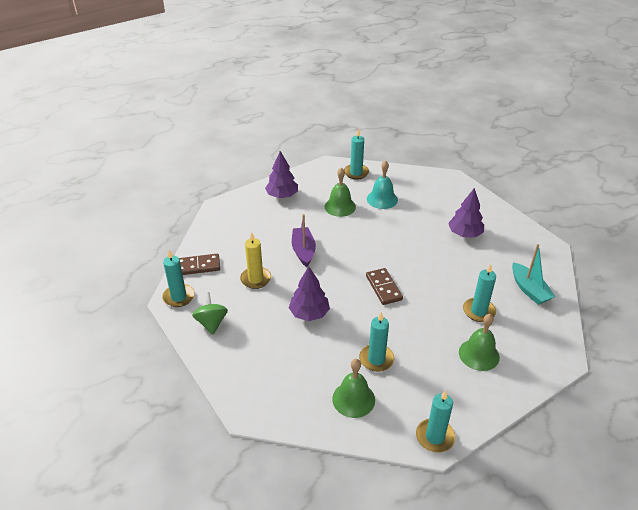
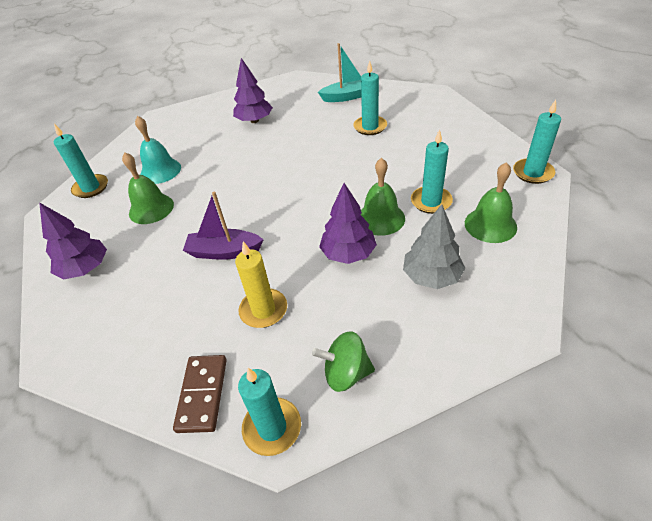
camera: 75 degrees left, 5 degrees up
(292, 361) = (431, 276): none -> grey tree
(384, 288) = (319, 185): brown domino -> none
(479, 354) = (427, 134): green bell -> green bell (380, 218)

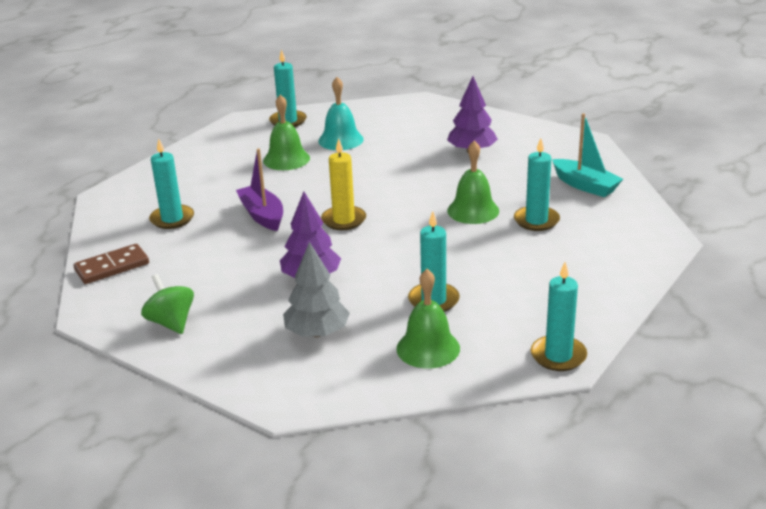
camera: 55 degrees right, 15 degrees down
(85, 268) = (195, 165): purple tree -> none
(263, 310) = (210, 260): yellow candle -> yellow candle (344, 220)
(272, 427) = (101, 307): turquoise candle -> turquoise candle (172, 219)
(380, 218) = (378, 278): green bell -> green bell (473, 210)

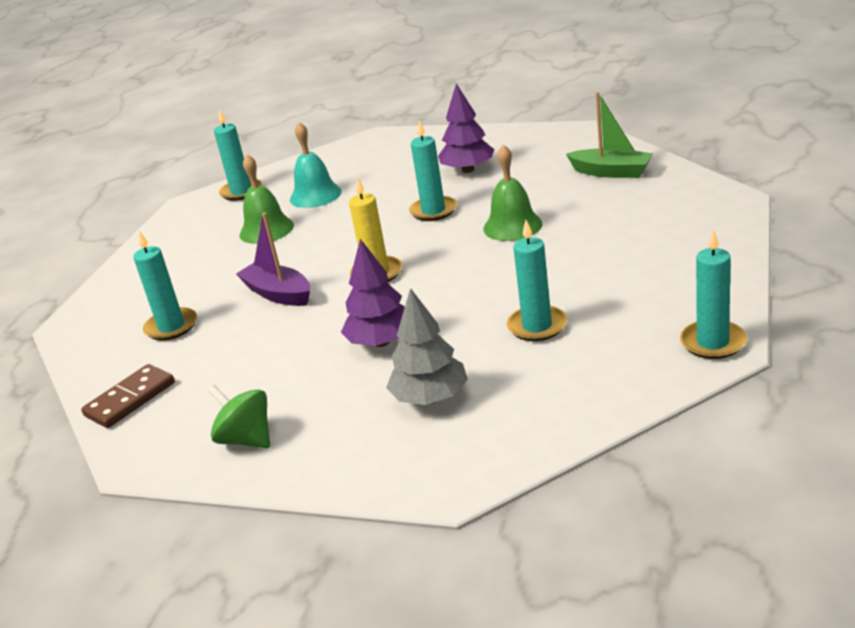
camera: 15 degrees left, 0 degrees up
(428, 348) = (568, 377): green bell -> none
(536, 220) = (587, 218): turquoise candle -> turquoise candle (433, 211)
(585, 186) = (611, 172): turquoise boat -> green boat

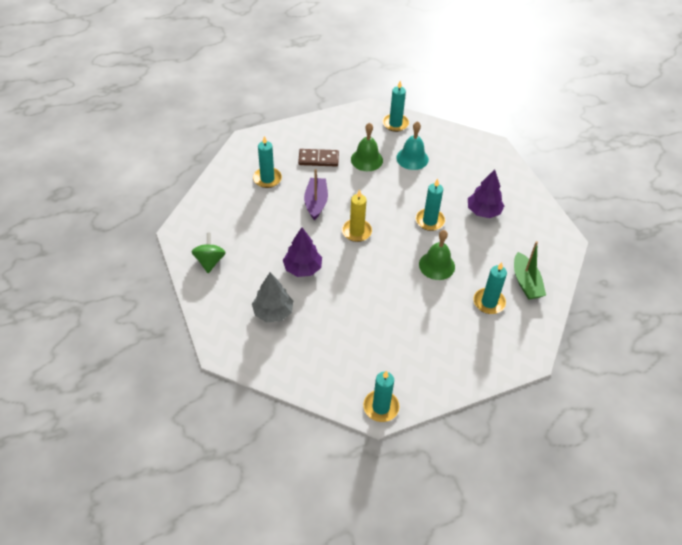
camera: 45 degrees right, 20 degrees up
(130, 399) = (211, 201): brown domino -> brown domino (318, 159)
(537, 326) = (351, 325): turquoise candle -> turquoise candle (489, 302)

